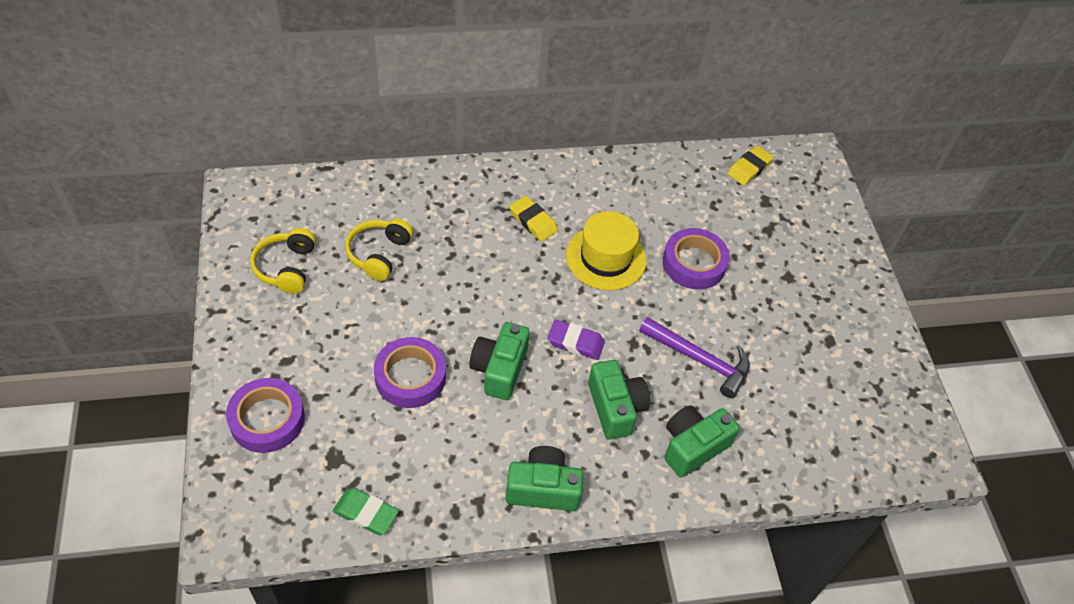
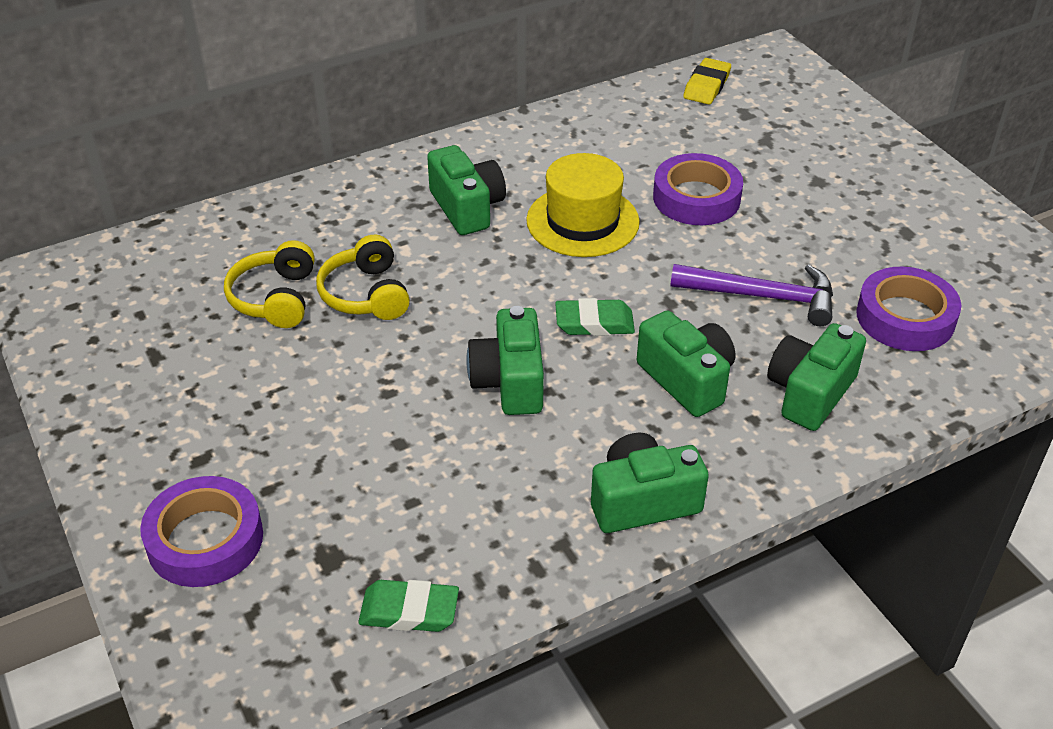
camera: 15 degrees left, 10 degrees down
(286, 267) = (149, 349): yellow headphones -> yellow headphones (366, 294)
(410, 377) = (390, 426): purple tape -> purple tape (905, 317)
(533, 221) = (467, 208): yellow eraser -> green camera
(575, 342) = (594, 323): purple eraser -> green eraser

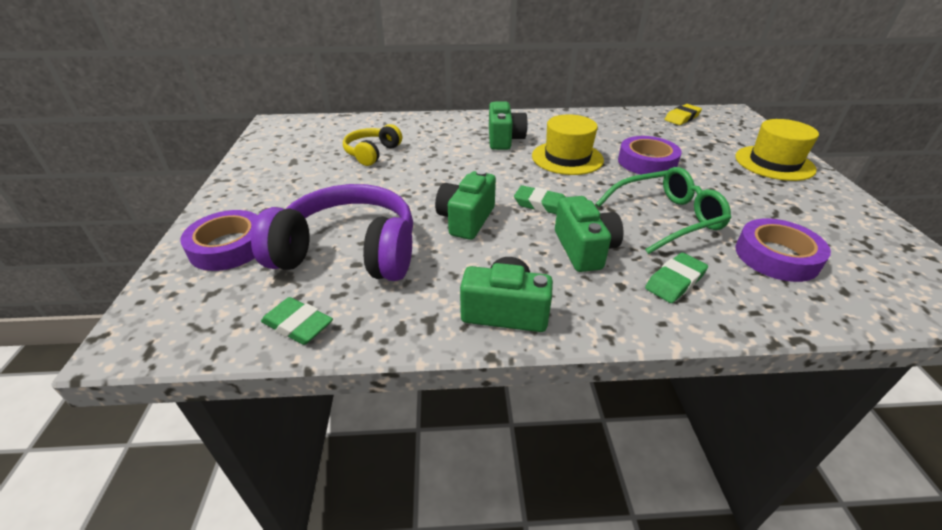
camera: 25 degrees right, 5 degrees down
(366, 294) = (419, 162): yellow headphones -> none
(387, 488) = (348, 252): none -> purple headphones
(762, 296) = (666, 218): purple hammer -> green glasses
(810, 393) = (675, 281): green camera -> green eraser
(859, 152) = (774, 163): none -> yellow hat

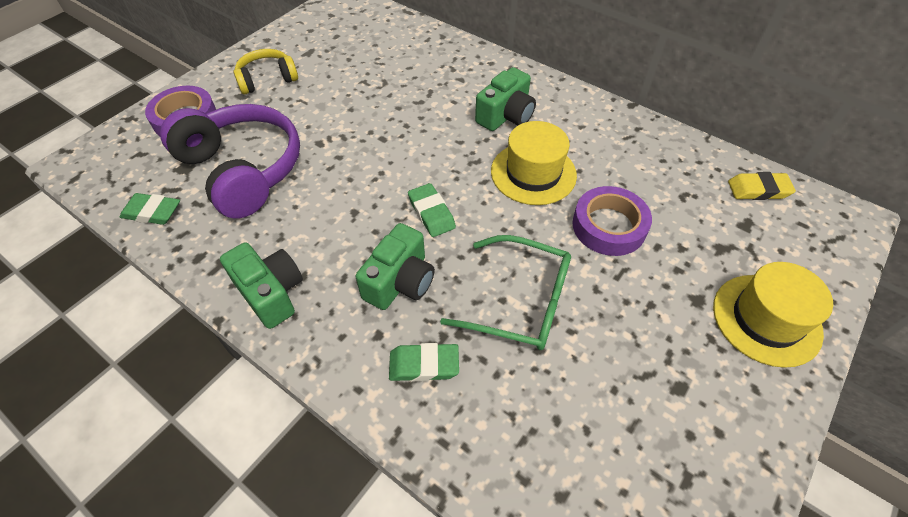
camera: 40 degrees right, 15 degrees up
(298, 325) = (152, 212): green eraser -> green eraser turned 60 degrees counterclockwise
(372, 153) = (374, 73): yellow headphones -> yellow headphones (267, 79)
(466, 219) = (353, 191): green camera -> none
(776, 256) = (557, 415): purple tape -> none

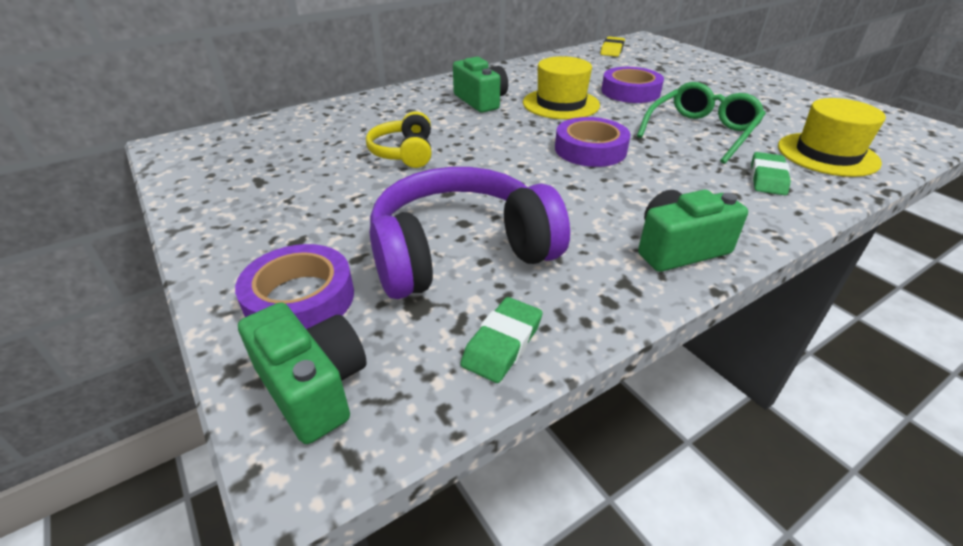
camera: 70 degrees left, 15 degrees down
(267, 79) = (283, 216): yellow headphones -> yellow headphones (404, 153)
(400, 282) = (673, 175): green camera -> green camera (313, 387)
(431, 213) = (590, 149): green eraser -> purple tape
(766, 319) = (720, 71): yellow hat -> yellow hat (827, 154)

